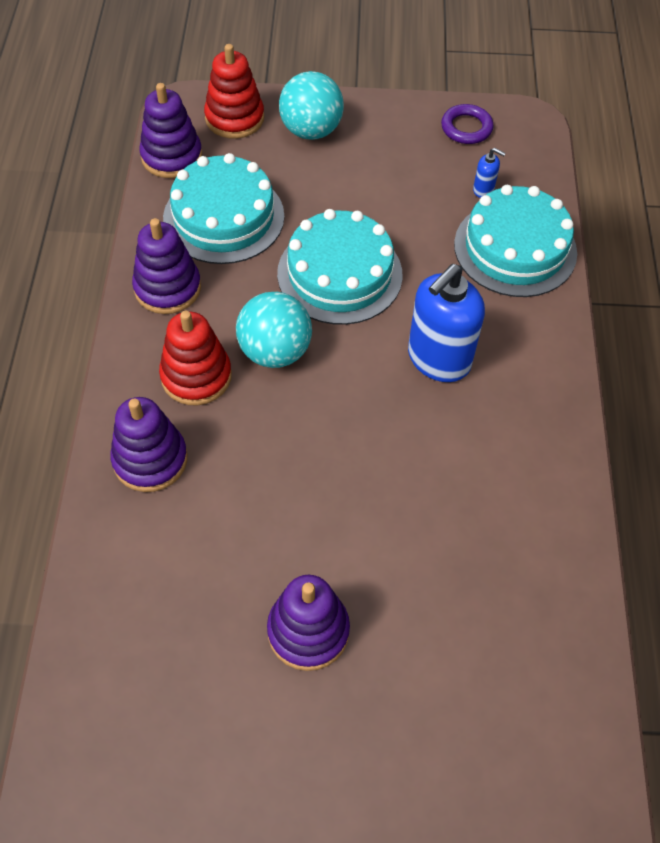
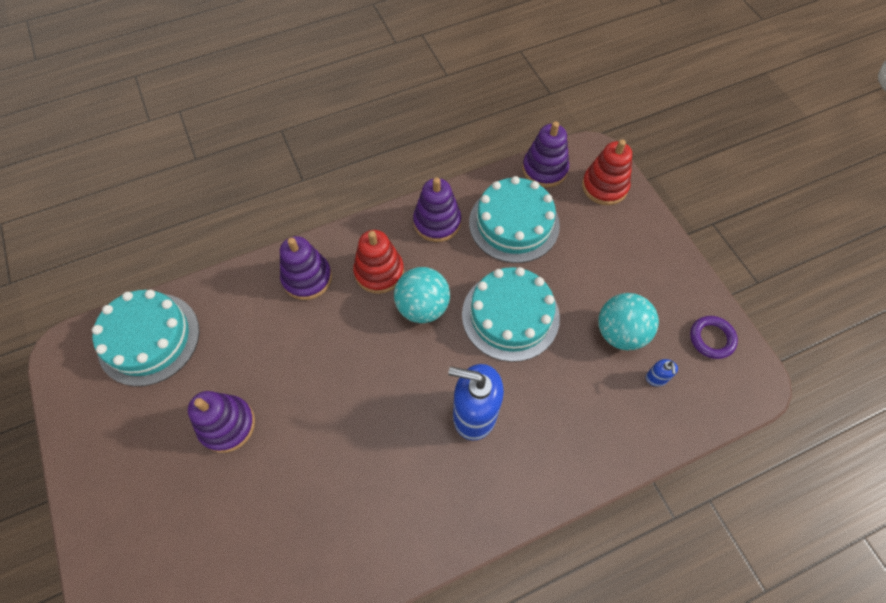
camera: 65 degrees right, 5 degrees up
(311, 130) = (628, 236): turquoise ball -> turquoise ball (620, 332)
(515, 248) = (612, 426): turquoise cake -> turquoise cake (149, 338)

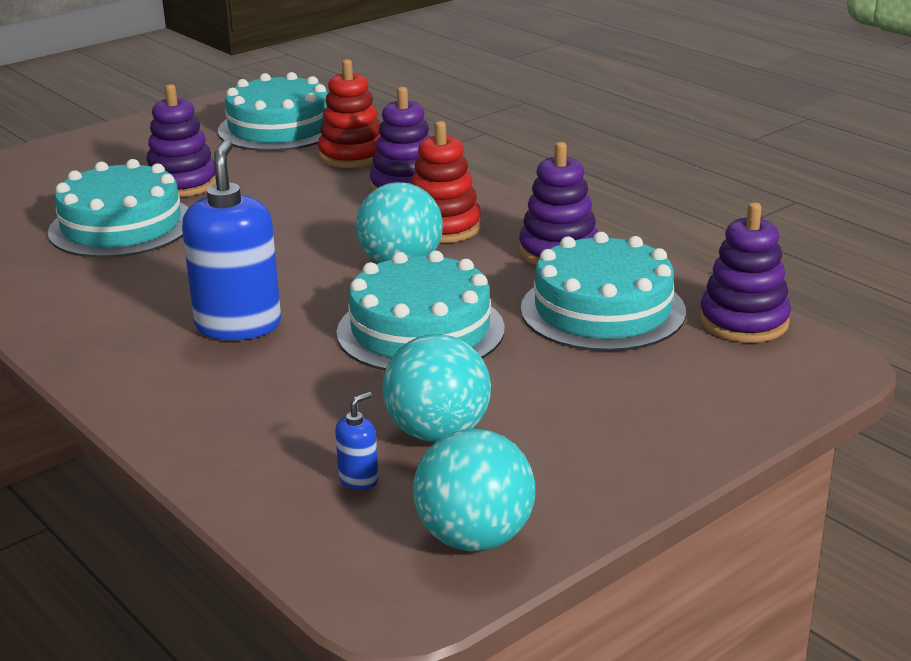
camera: 75 degrees right, 35 degrees down
(288, 477) = (121, 226): none -> turquoise cake
(604, 186) = (757, 383): red stacking toy -> red stacking toy (352, 155)
(656, 378) = (359, 479): blue soap dispenser -> blue soap dispenser turned 150 degrees clockwise
(711, 338) = (474, 538): purple ring -> turquoise ball

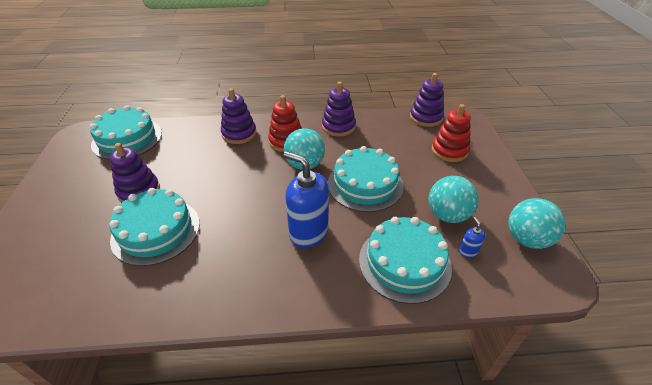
camera: 55 degrees left, 15 degrees up
(352, 155) = (188, 133): red stacking toy -> red stacking toy (449, 151)
(602, 310) = (391, 138): turquoise cake -> turquoise cake (404, 262)

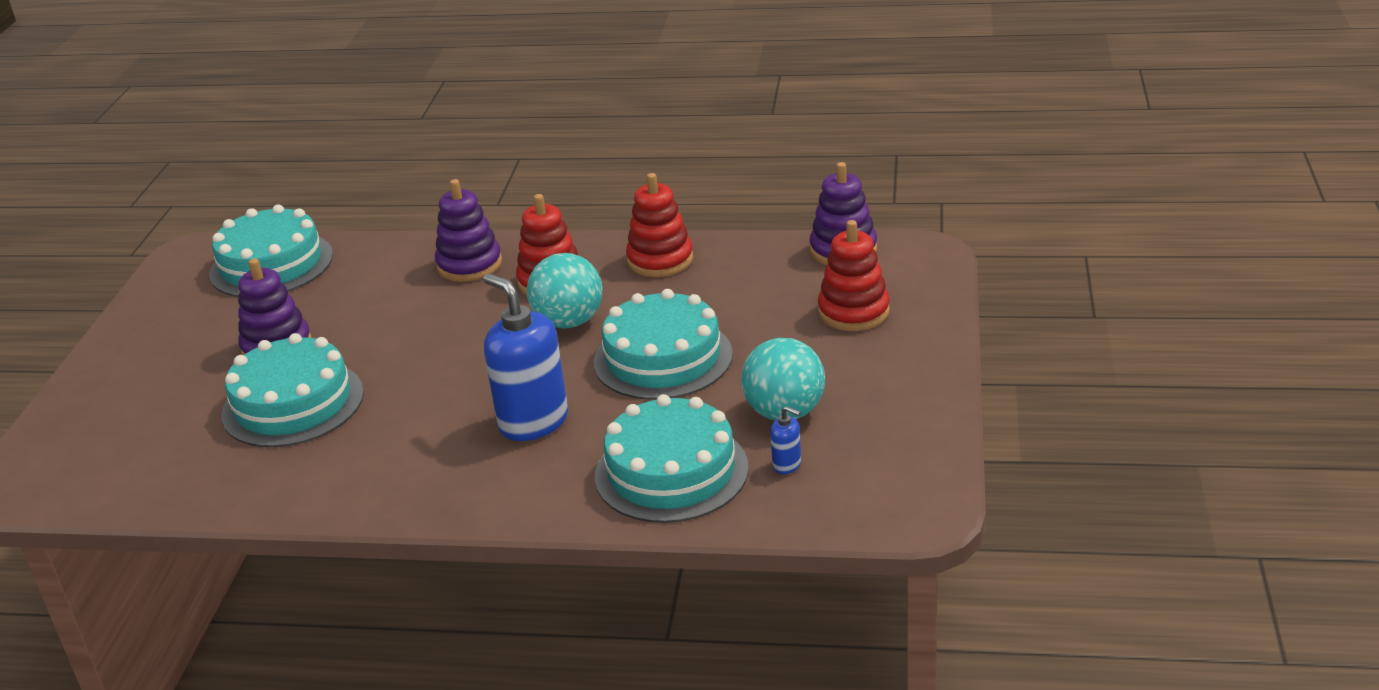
camera: 15 degrees right, 10 degrees down
(338, 127) = (660, 260): purple stacking toy -> red stacking toy
(468, 251) = (787, 465): blue soap dispenser -> blue soap dispenser turned 120 degrees clockwise
(527, 239) = (903, 455): turquoise ball -> none

